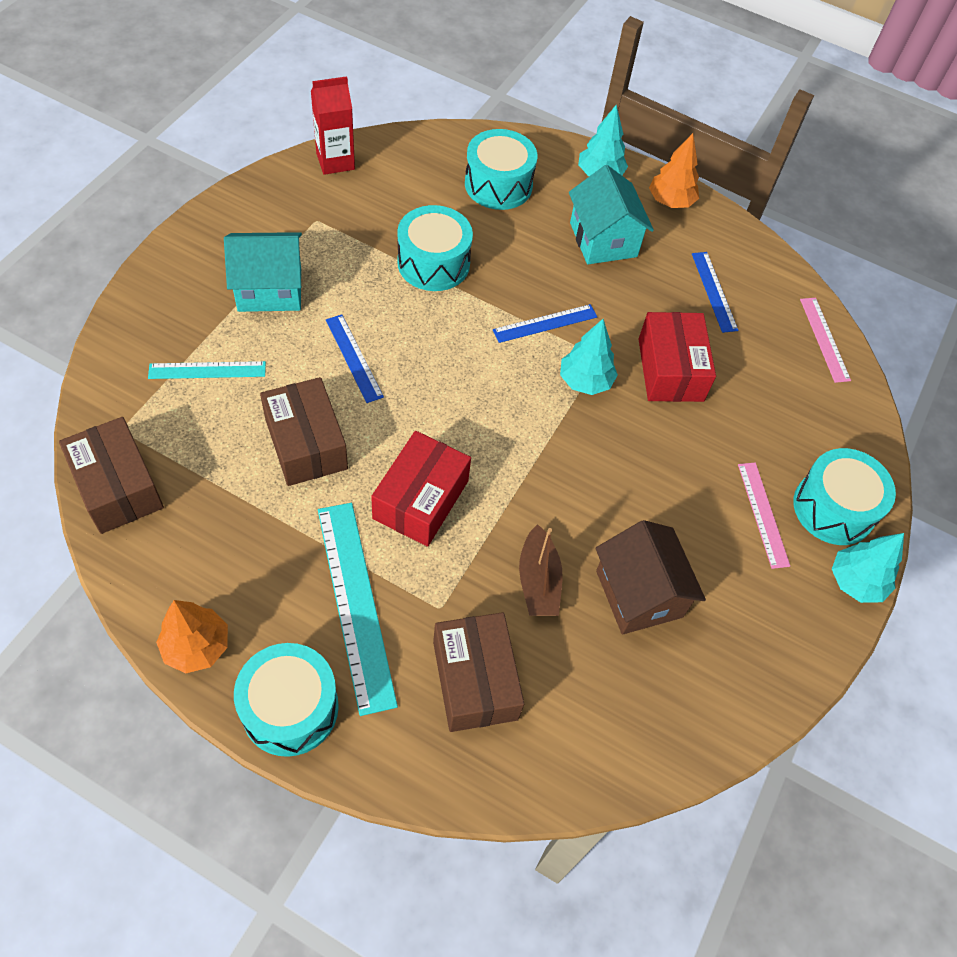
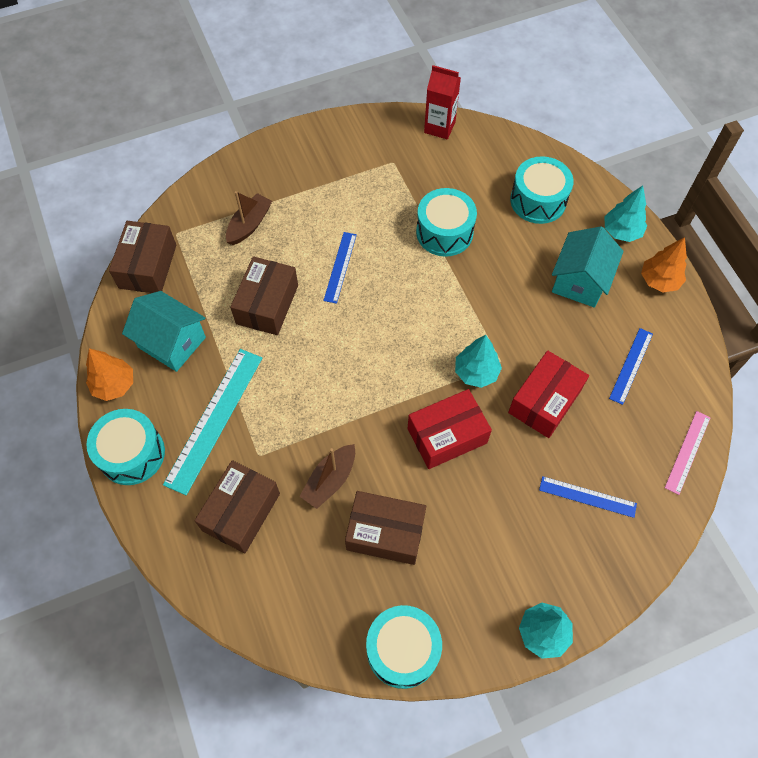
camera: 45 degrees right, 5 degrees up
(207, 370) = (249, 225): turquoise ruler -> brown boat
(269, 289) = (327, 193): turquoise house -> turquoise house (172, 342)
(421, 499) = (304, 382): red box -> red box (447, 436)
(545, 323) = (484, 317): blue ruler -> blue ruler (587, 497)
(639, 594) = (385, 533): brown house -> brown box
(763, 514) = (519, 541): pink ruler -> none
(833, 508) = (575, 573): turquoise drum -> turquoise drum (403, 650)

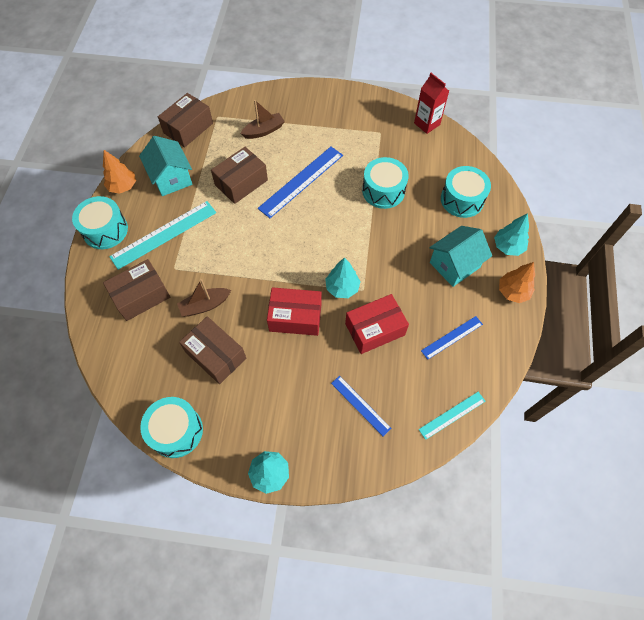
camera: 30 degrees right, 0 degrees up
(340, 267) = (301, 181): blue ruler -> blue ruler, size x1.75
(687, 452) = (452, 415): pink ruler -> turquoise ruler

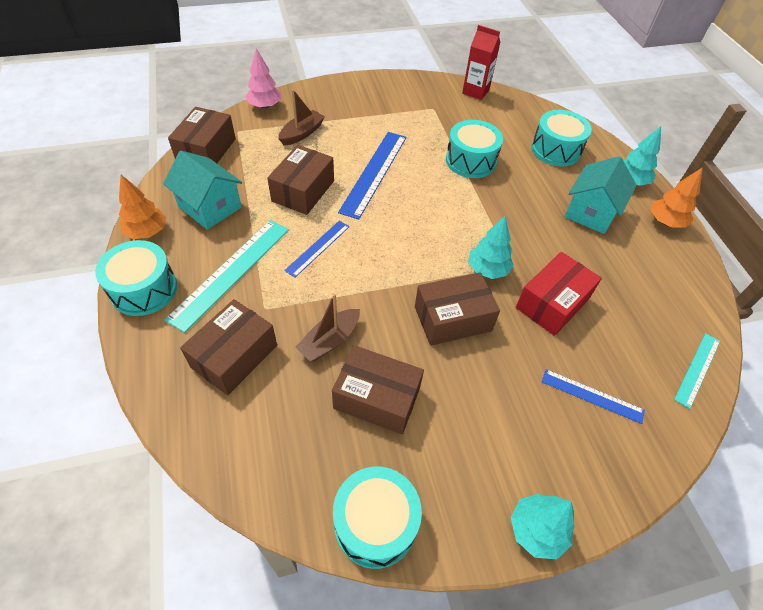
camera: 25 degrees left, 10 degrees down
(247, 97) = (265, 106): none -> pink tree
(295, 317) = (452, 319): red box -> brown box
(452, 337) = (638, 285): blue ruler -> blue ruler (317, 248)

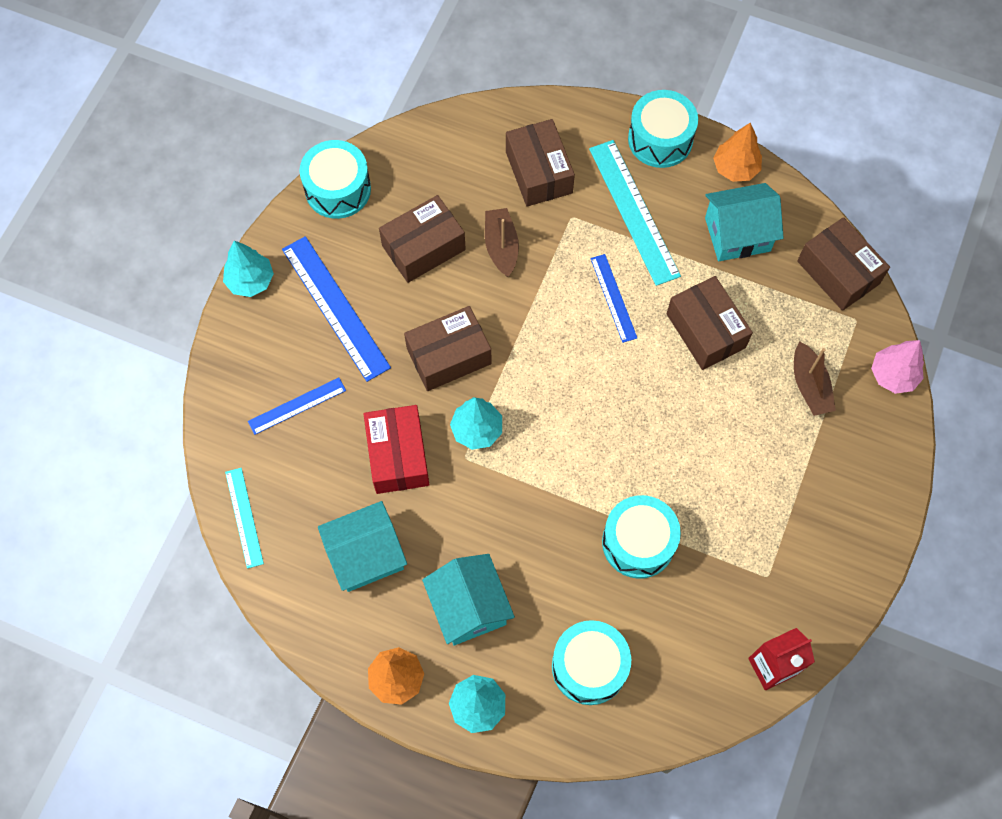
camera: 130 degrees right, 15 degrees up
(374, 173) = (688, 419): blue ruler -> blue ruler (336, 307)
(452, 319) = (449, 356): brown box -> brown box turned 45 degrees clockwise
(628, 279) = (366, 555): none -> turquoise house

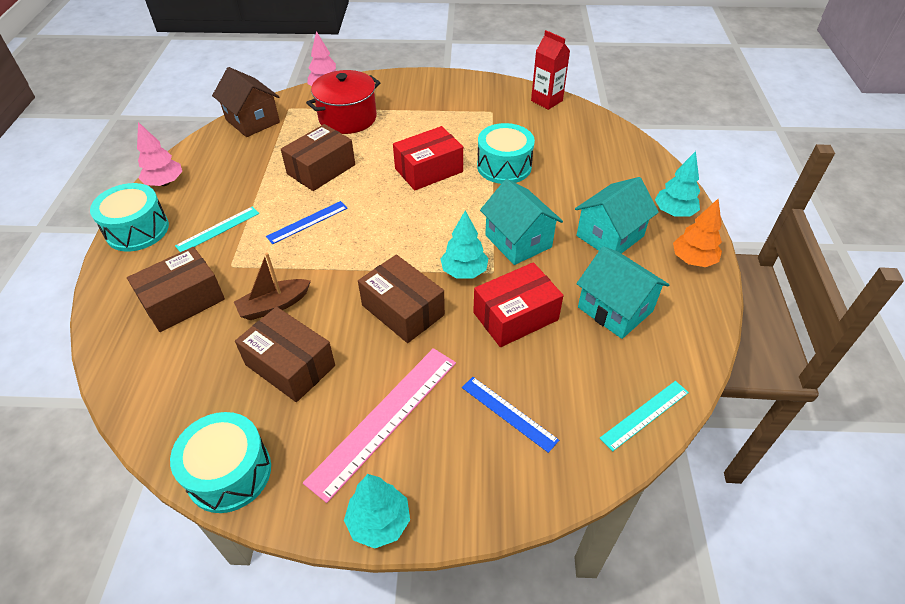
camera: 110 degrees left, 20 degrees down
(336, 307) = (384, 419): blue ruler -> pink ruler
(589, 666) = (604, 169): turquoise drum -> none
(633, 211) = (218, 229): turquoise ruler -> turquoise ruler, size x0.57
(662, 450) = (428, 170): none -> red box
(735, 168) = (165, 183): orange tree -> pink tree
(737, 234) = (229, 170): turquoise house -> turquoise house (518, 241)
(809, 385) = (347, 118): brown boat -> red pot
(838, 272) = (252, 121): brown box -> brown house

